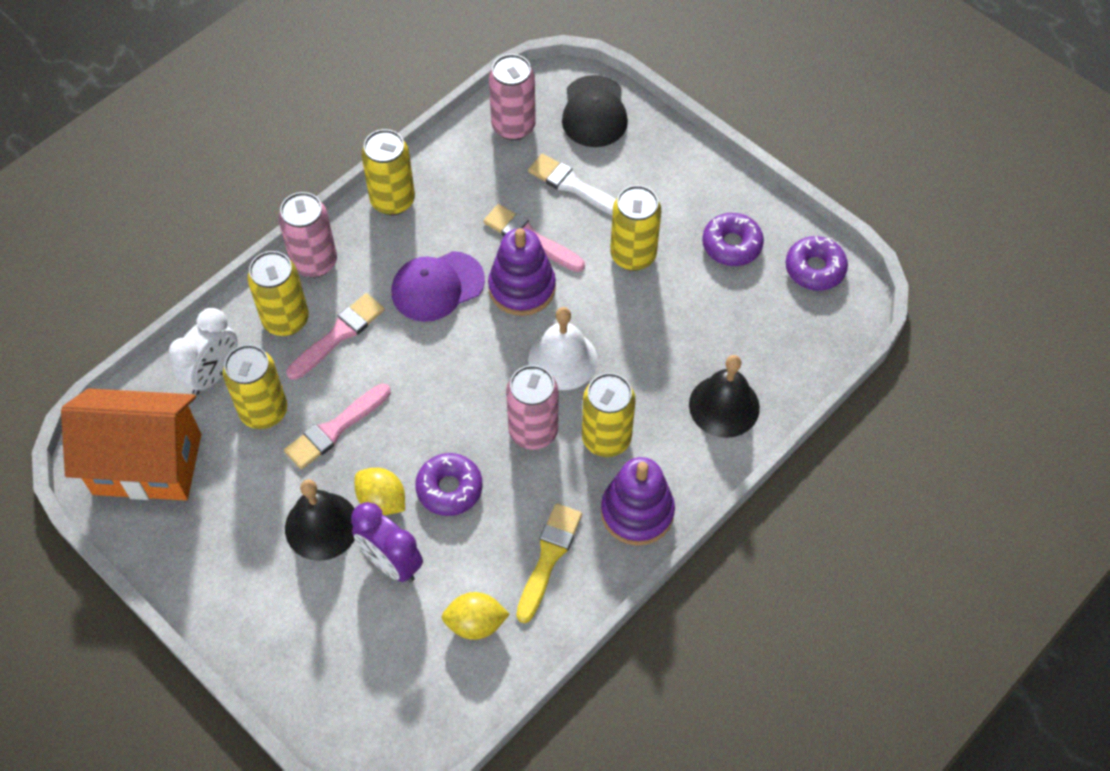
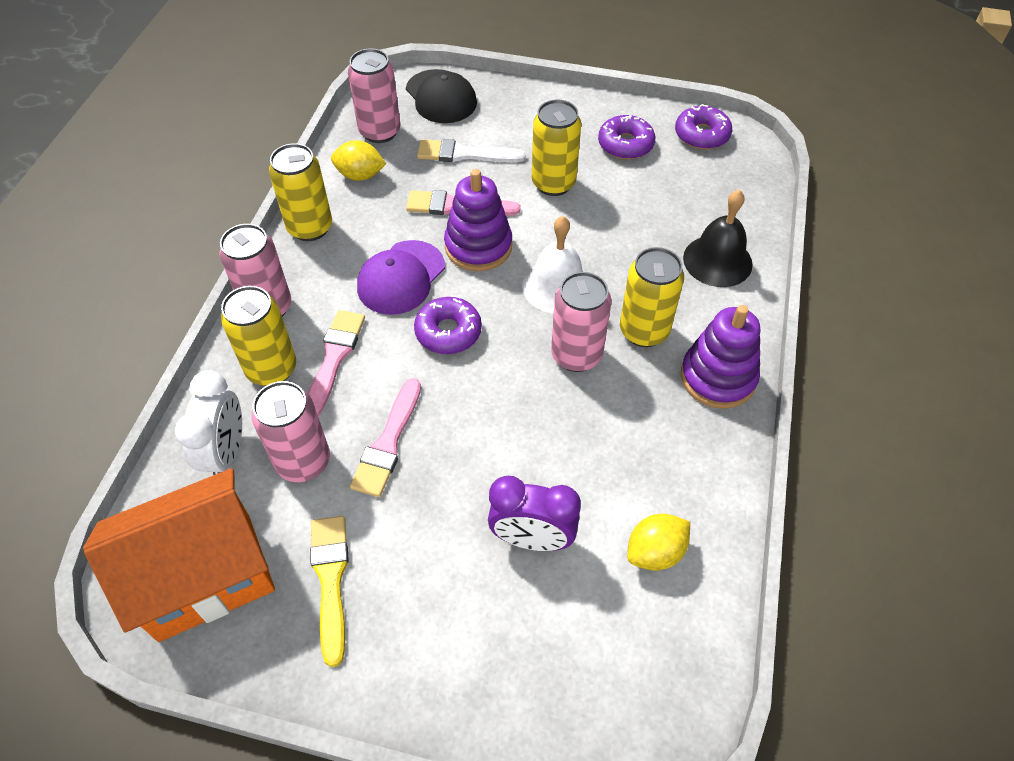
camera: 30 degrees left, 5 degrees down
(264, 411) = (303, 462): yellow can -> pink can
(322, 526) = (437, 540): black bell -> none
(382, 500) = (481, 485): yellow lemon -> yellow lemon (360, 175)
(449, 488) = (538, 441): purple donut -> purple donut (448, 332)
(548, 557) = (674, 455): yellow brush -> yellow brush (330, 580)

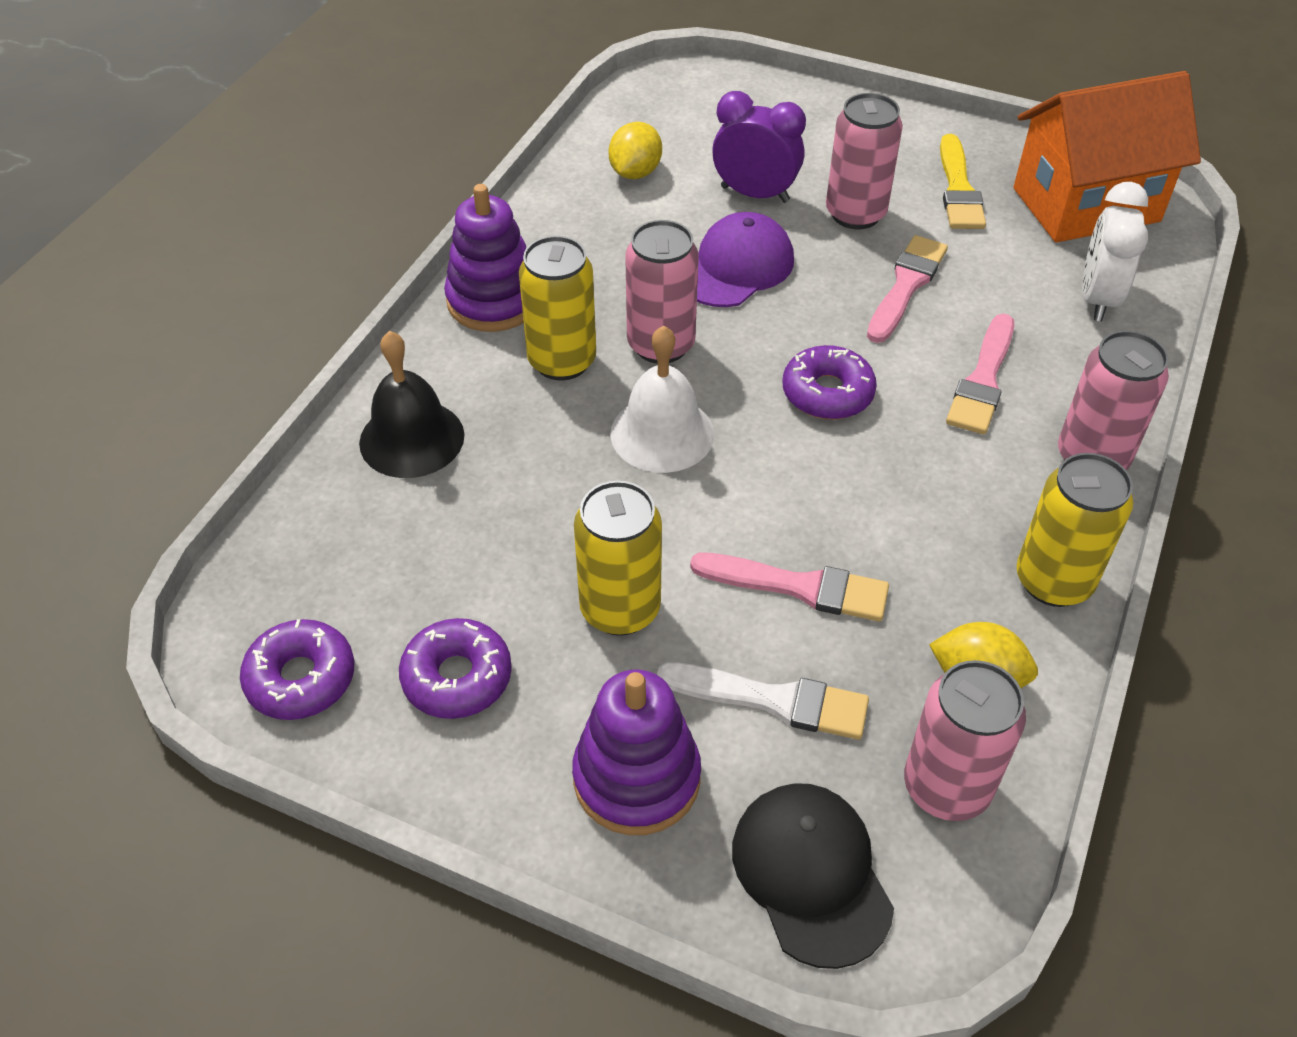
camera: 170 degrees left, 5 degrees down
(271, 369) = (1065, 378): yellow can -> none
(303, 462) = (1004, 280): pink can -> pink can (855, 214)
(401, 278) = (895, 476): purple cap -> purple cap (735, 267)
(478, 246) = (770, 509): purple stacking toy -> purple stacking toy (636, 778)
(655, 552) = (635, 173): yellow lemon -> yellow lemon turned 45 degrees counterclockwise

